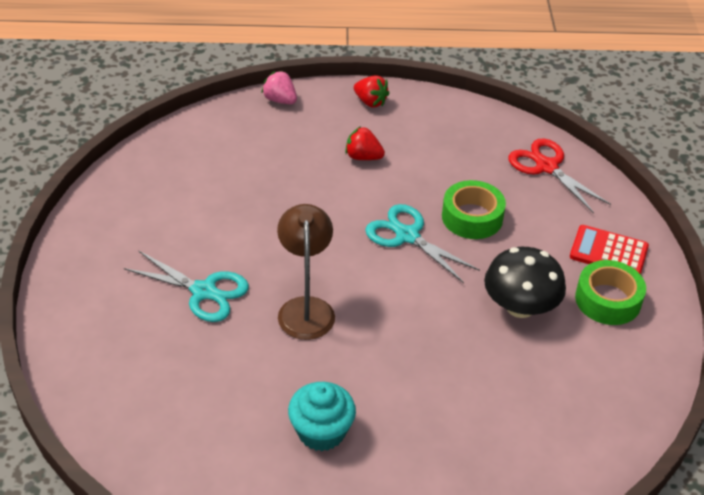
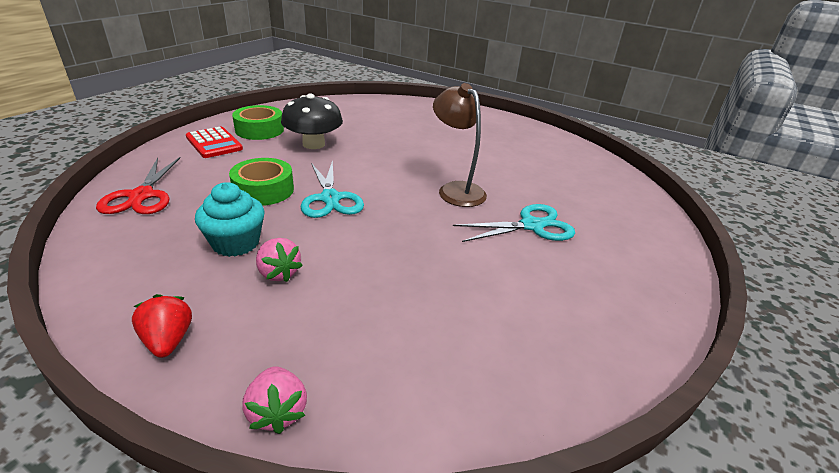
camera: 150 degrees left, 10 degrees down
(204, 291) = (531, 226): turquoise scissors -> turquoise scissors turned 105 degrees clockwise
(305, 308) = (456, 190): brown lamp -> brown lamp turned 120 degrees clockwise
(321, 431) = (491, 145): turquoise cupcake -> turquoise cupcake (236, 243)
(363, 157) = (278, 273): red strawberry -> pink strawberry

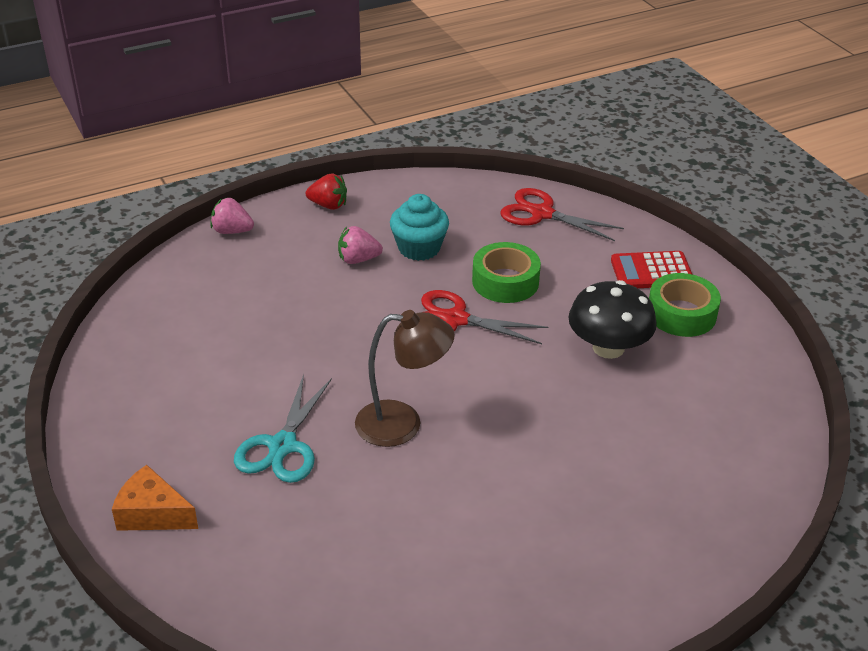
camera: 125 degrees right, 5 degrees up
(330, 198) = (455, 319): turquoise scissors -> red scissors
(651, 253) = (153, 514): none -> orange cheese

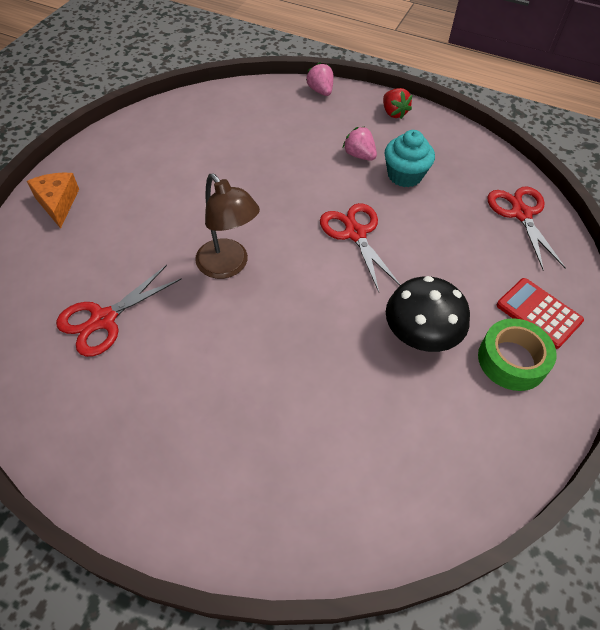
camera: 50 degrees right, 15 degrees up
(282, 446) = (157, 223): turquoise scissors -> none
(375, 550) = (103, 319): none -> red scissors
(505, 281) = (424, 236): green tape -> none

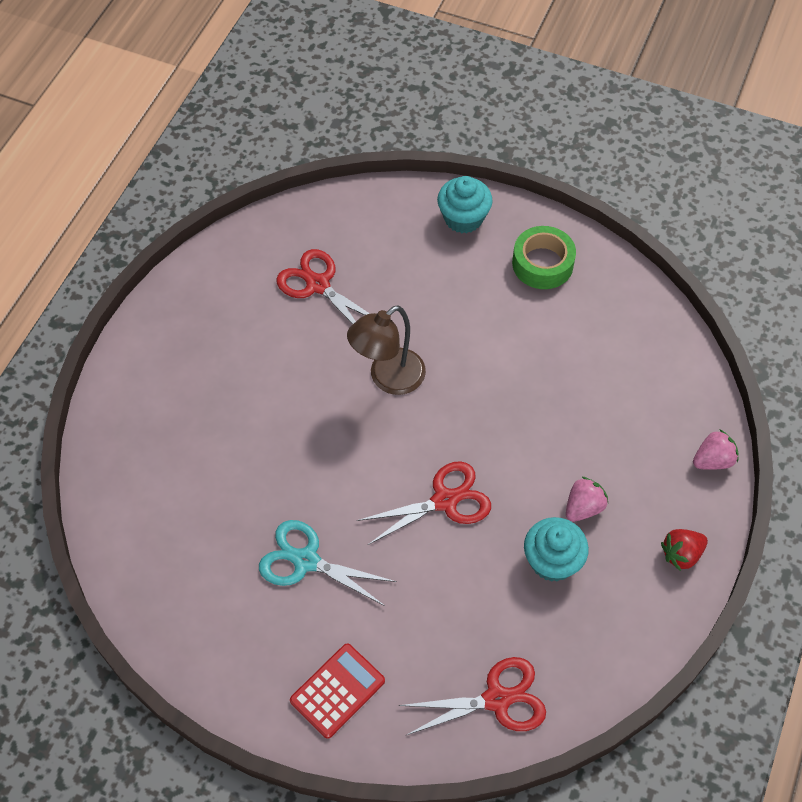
camera: 90 degrees right, 5 degrees up
(58, 203) = (463, 218): orange cheese -> turquoise cupcake
(420, 334) = (306, 561): black mushroom -> turquoise scissors
(512, 360) = (275, 650): green tape -> green tape (542, 264)

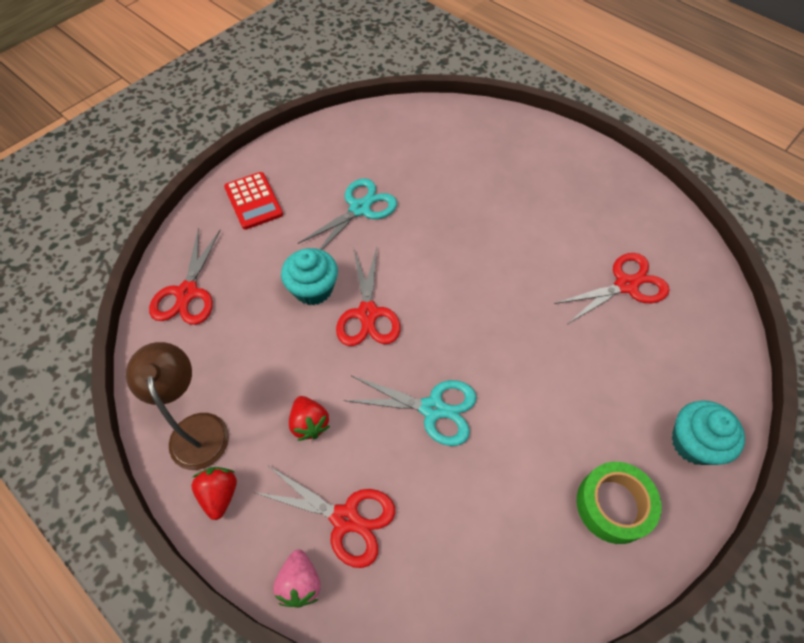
camera: 110 degrees right, 0 degrees up
(388, 378) = (505, 309): brown lamp -> brown lamp (196, 428)
(521, 411) = (433, 409): none -> turquoise scissors
(552, 561) = (273, 376): turquoise cupcake -> turquoise cupcake (313, 289)
(583, 507) = (309, 423): pink strawberry -> red strawberry
(649, 446) = (345, 518): none -> red scissors

